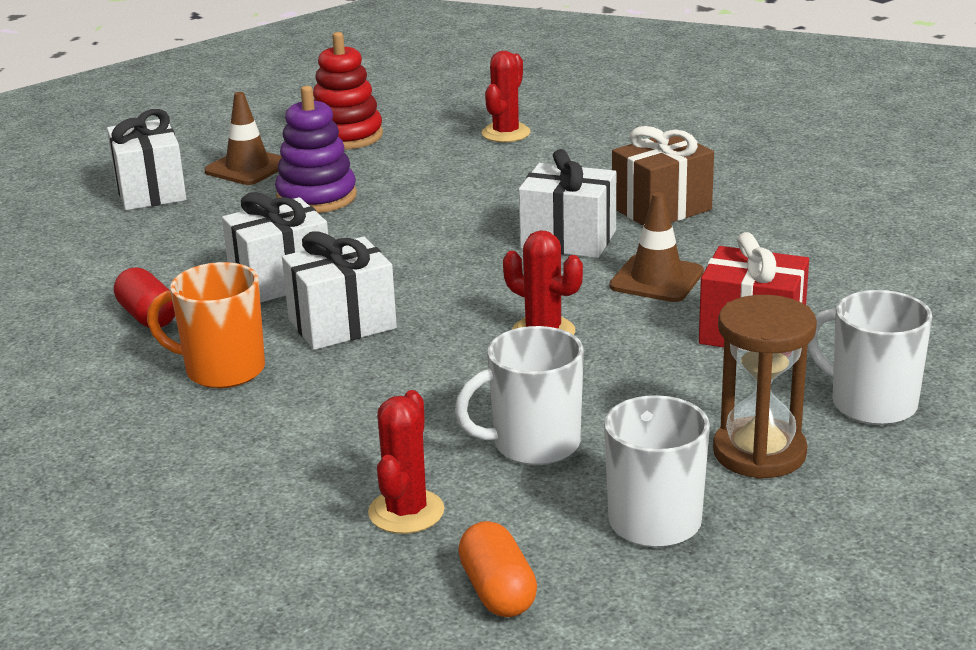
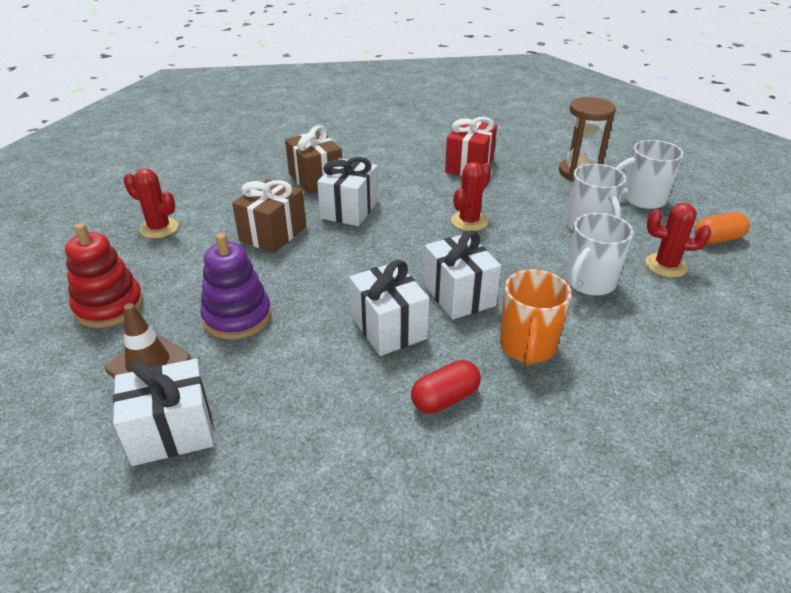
camera: 90 degrees left, 10 degrees up
(496, 196) = (273, 234): none -> brown gift
(656, 279) = (407, 185): brown traffic cone -> none
(871, 404) = (532, 146): white mug -> white mug (589, 282)

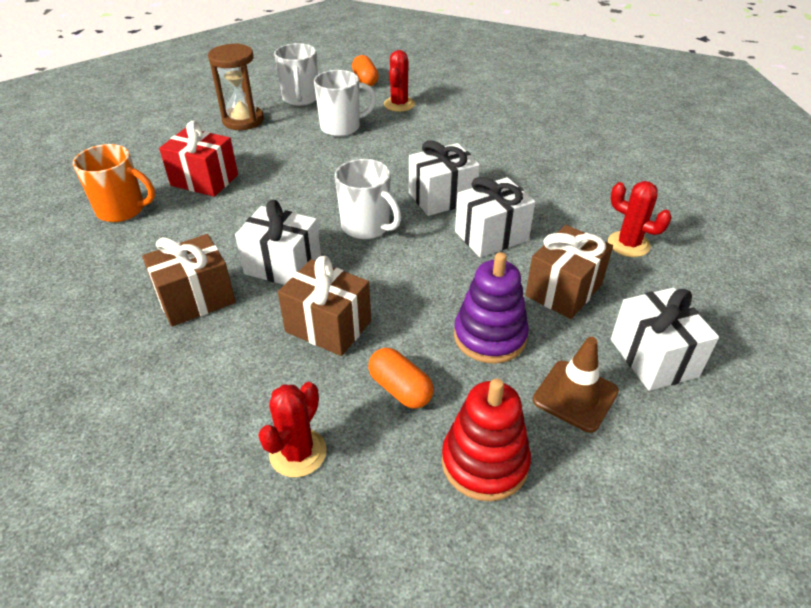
camera: 90 degrees left, 5 degrees up
(196, 268) = (400, 389): none -> orange capsule
(290, 375) = (563, 290): none -> brown gift
(445, 398) = (567, 209): red capsule -> none
(469, 221) = (322, 186): red cactus -> red cactus (628, 244)
(527, 347) = (503, 170): orange mug -> orange mug (122, 210)
(589, 282) = (422, 137): white mug -> white mug (367, 227)

